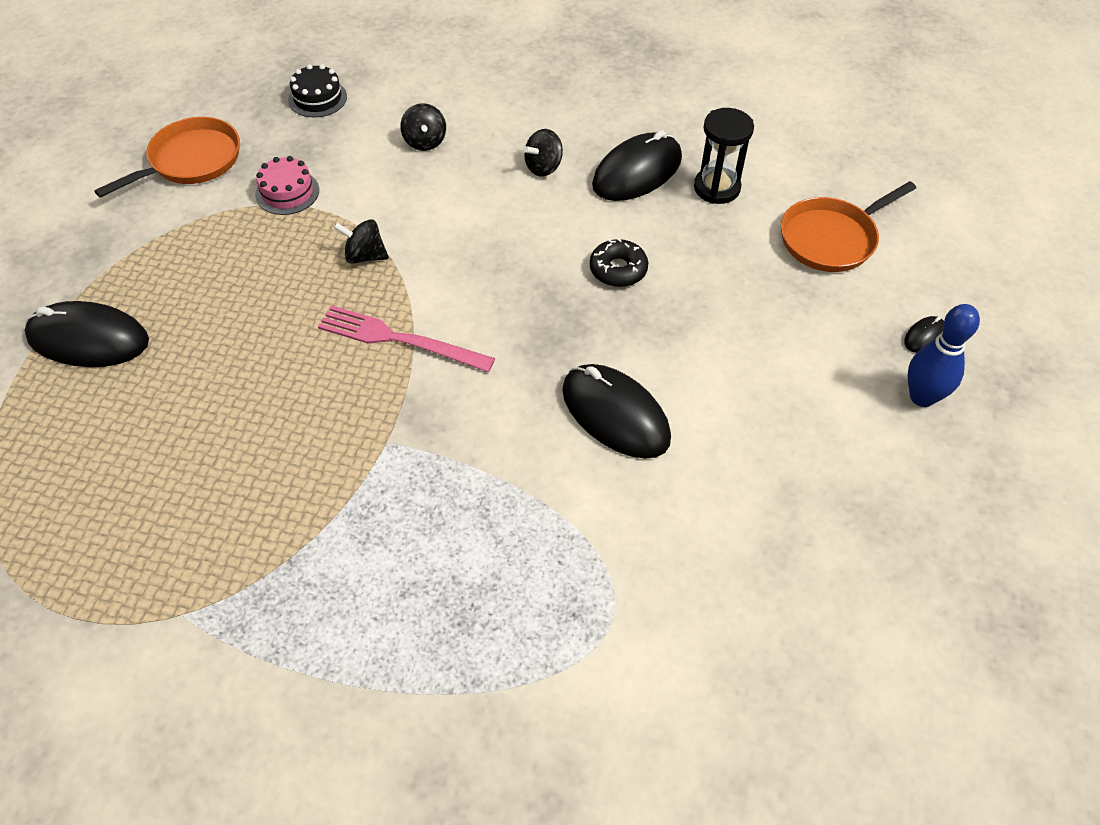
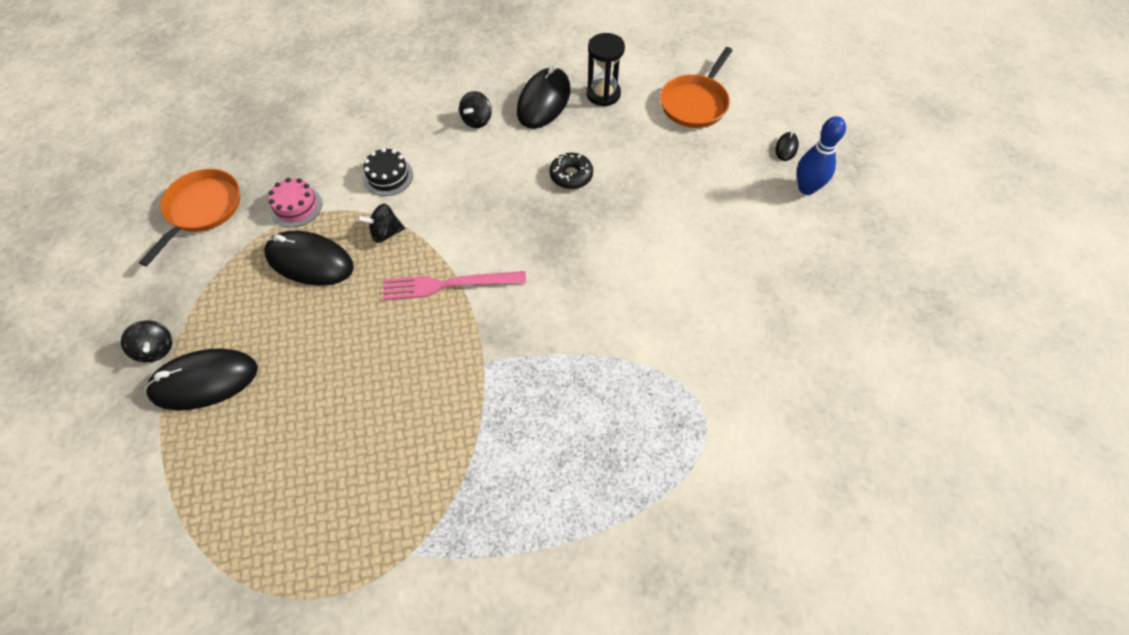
camera: 25 degrees left, 5 degrees up
(317, 98) = (275, 125): black cake -> black cake (388, 176)
(425, 141) = (379, 131): black spinning top -> black spinning top (156, 349)
(615, 414) = (627, 277): black mouse -> black mouse (310, 261)

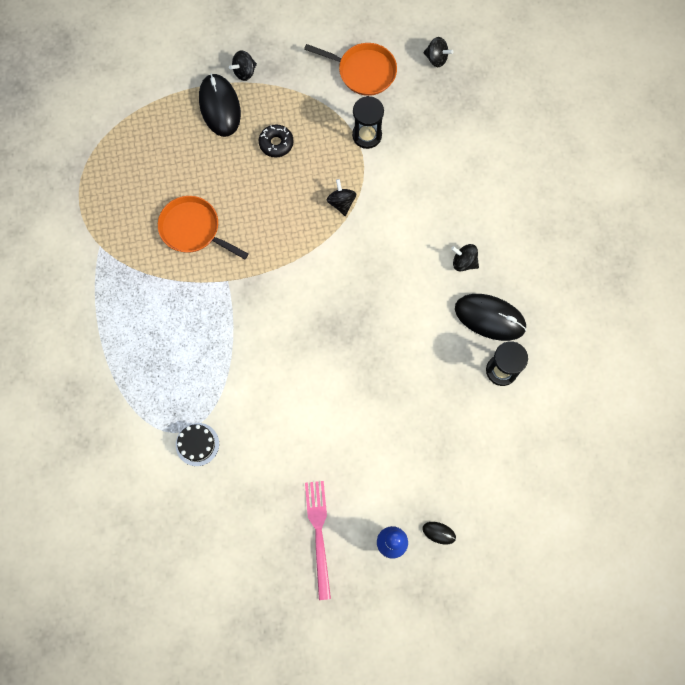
camera: 90 degrees right, 15 degrees up
(208, 138) = (436, 58): none -> black spinning top
(296, 206) = (367, 135): pink cake -> black hourglass
(310, 261) = (315, 154): black mouse -> none
(388, 176) = (398, 198): black cake -> black cake (197, 444)
(448, 285) = (293, 252): pink fork -> pink fork (319, 534)
(571, 175) = (402, 341): black donut -> black donut (276, 143)
(695, 103) = (493, 454): orange pan -> orange pan (193, 229)

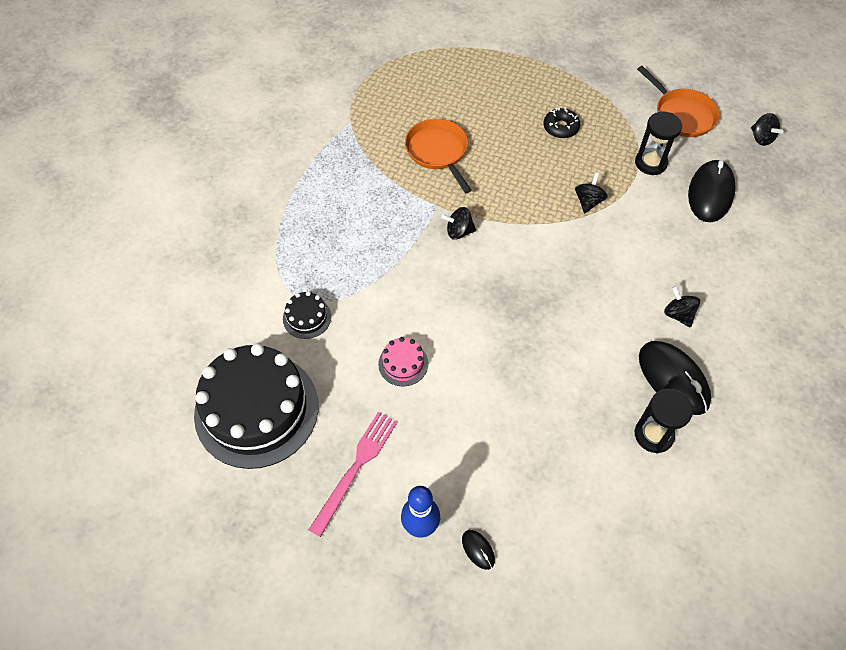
camera: 35 degrees right, 15 degrees down
(216, 541) = (256, 409): none -> black cake
(219, 106) = (530, 78): black mouse -> black mouse (710, 193)
(244, 72) = (571, 64): black spinning top -> black spinning top (459, 232)
(296, 433) = (403, 363): none -> pink cake

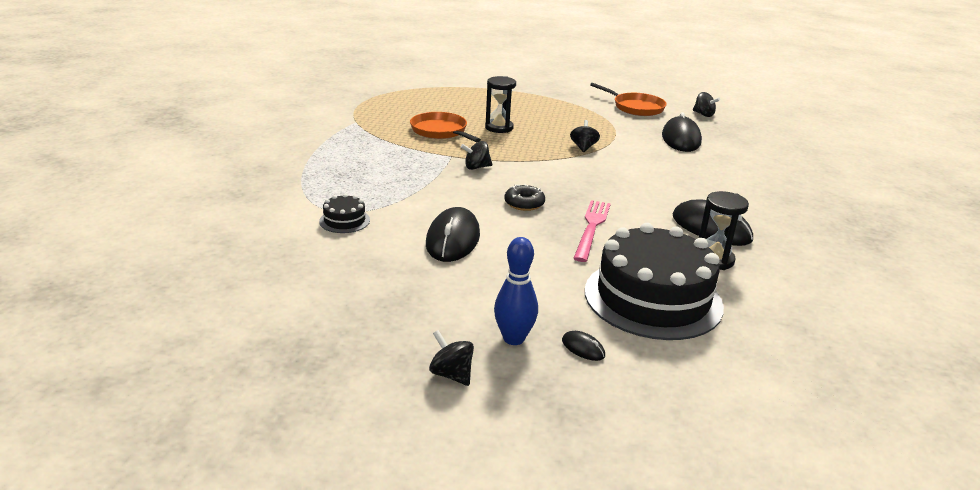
camera: 15 degrees left, 30 degrees down
(256, 409) = (305, 279): black cake -> black cake (653, 298)
(355, 468) = (427, 307): pink fork -> pink fork (591, 228)
(403, 363) = (453, 239): pink cake -> black mouse
(561, 127) = (541, 116): black donut -> black donut (524, 203)
(650, 163) = (624, 128): black hourglass -> black hourglass (499, 128)
(678, 314) = (693, 195): black spinning top -> black spinning top (451, 374)

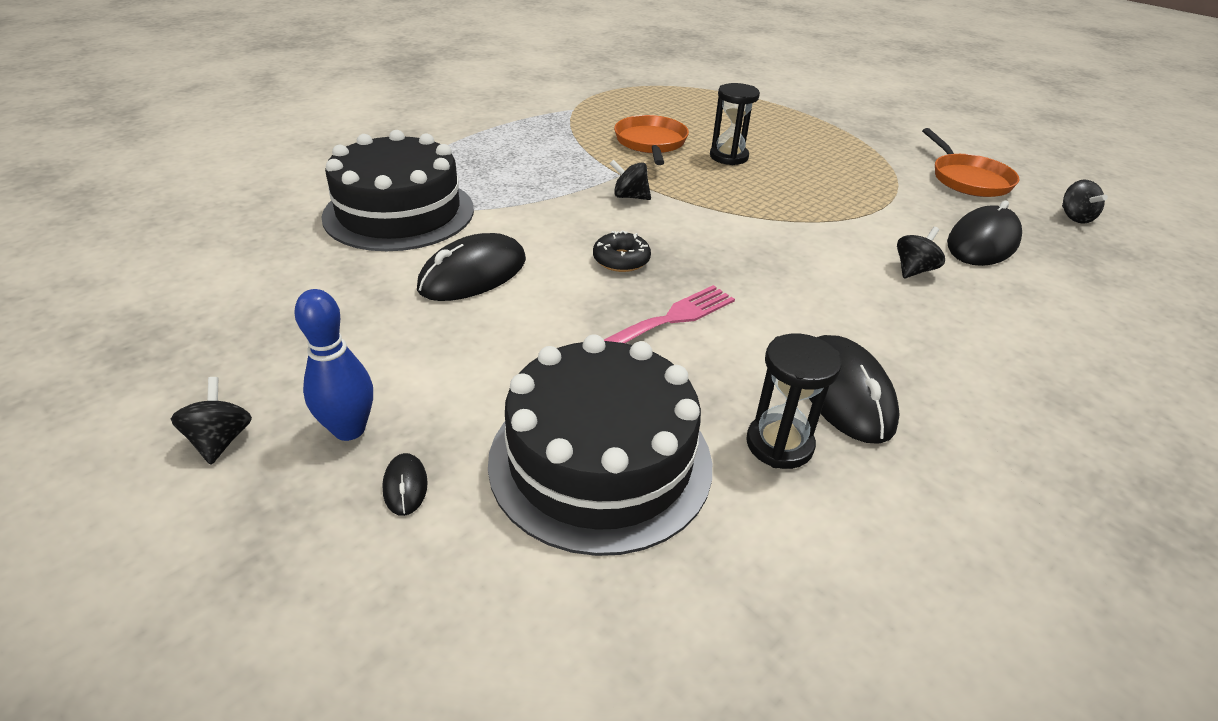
camera: 35 degrees right, 10 degrees up
(344, 221) = (399, 212): black cake -> black cake, size x2.39
(583, 147) = (808, 212): black spinning top -> black spinning top (913, 270)

